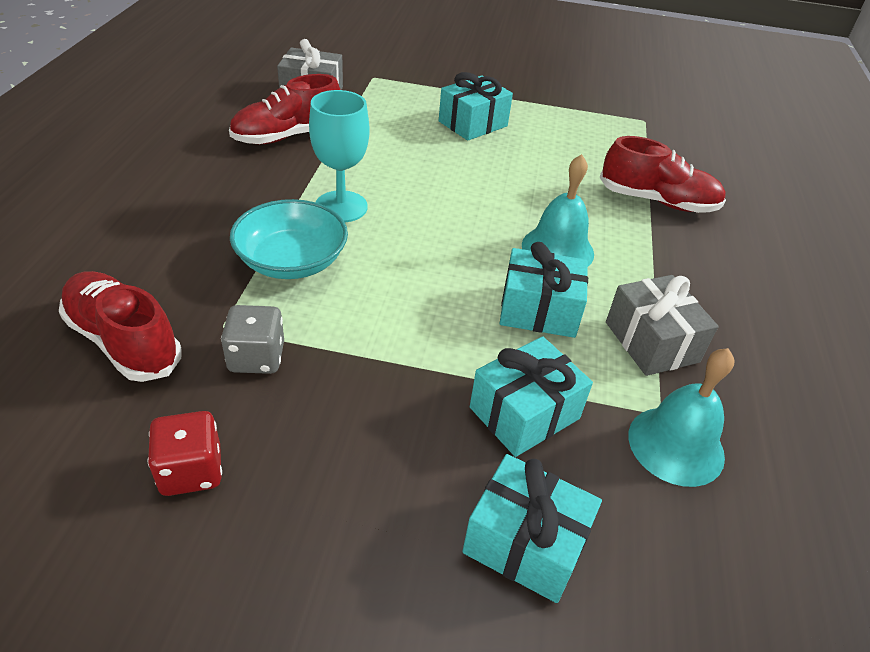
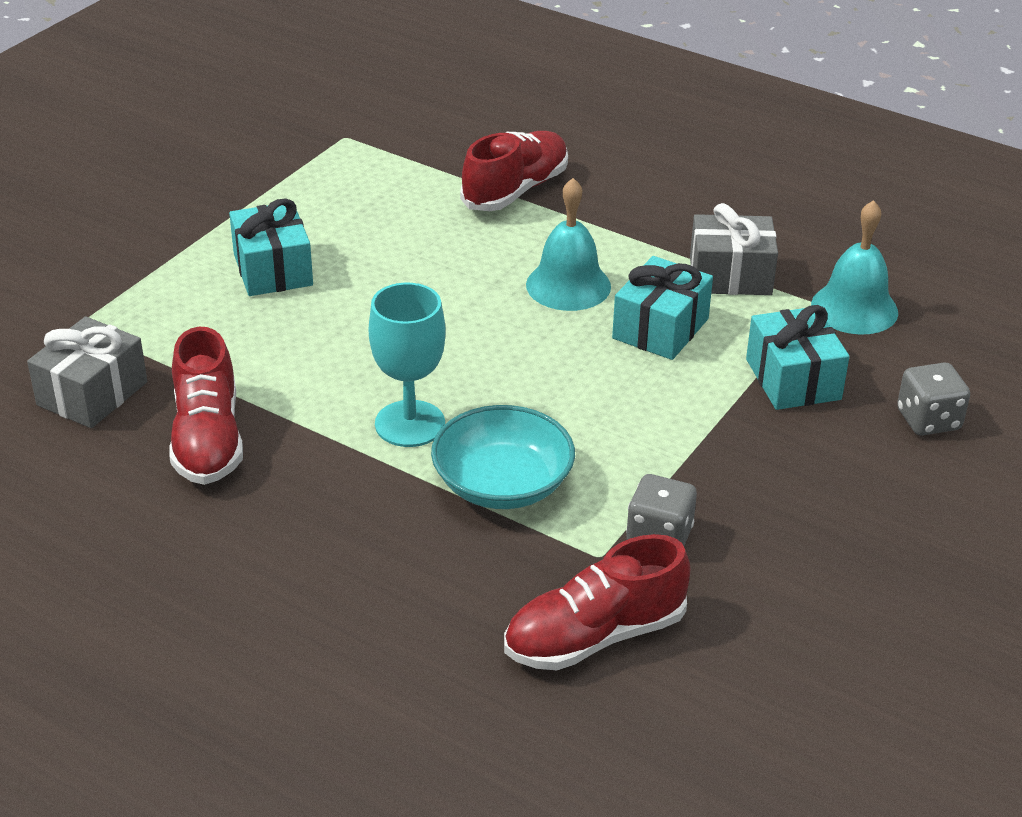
camera: 65 degrees left, 5 degrees down
(191, 471) = (799, 602): red dice -> none
(525, 543) = (928, 420): turquoise gift -> grey dice

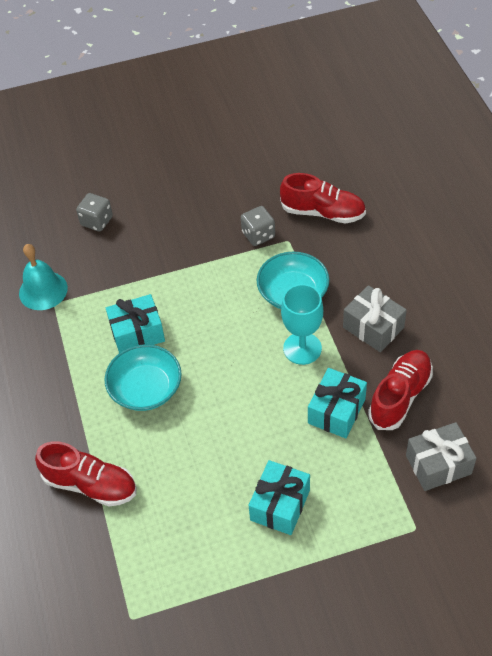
camera: 135 degrees left, 15 degrees up
(515, 190) = (90, 484): red shoe -> red shoe turned 150 degrees counterclockwise
(568, 285) = (146, 389): turquoise bell -> turquoise bowl
(730, 276) = (67, 344): grey gift -> grey gift (373, 327)
(793, 379) = (119, 271): turquoise gift -> turquoise gift (336, 411)

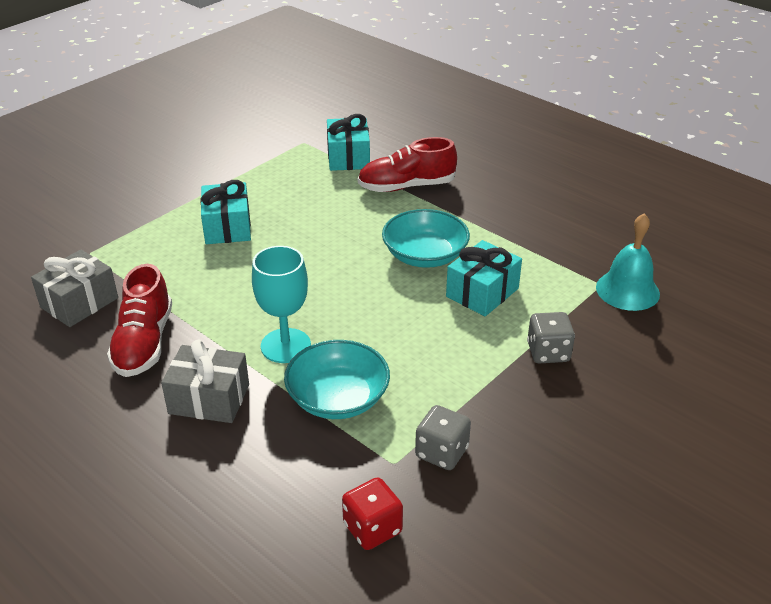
camera: 145 degrees right, 15 degrees down
(97, 221) = (667, 381): grey dice -> grey dice (548, 352)
(323, 212) = (372, 528): red shoe -> red dice
(336, 411) = (211, 306): turquoise gift -> turquoise gift (348, 157)

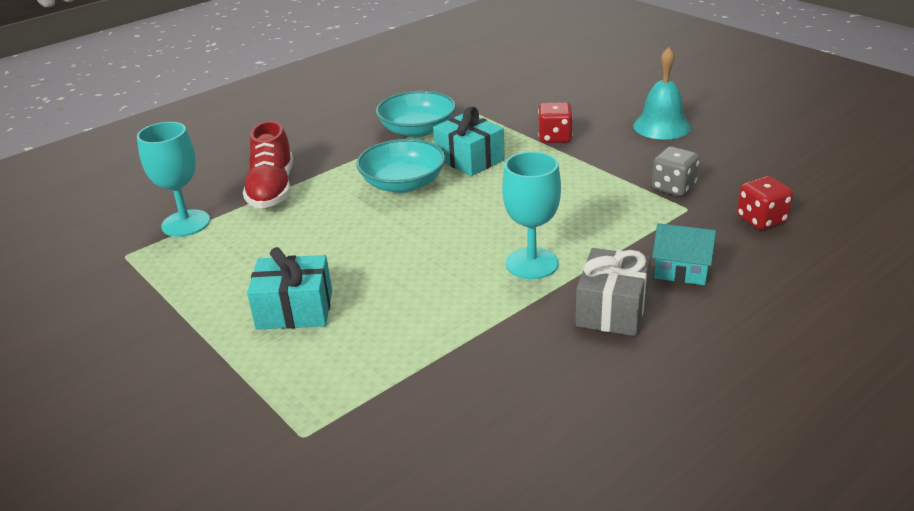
camera: 80 degrees left, 5 degrees down
(79, 302) = (420, 432): grey gift -> none
(144, 343) = (515, 364): red shoe -> none
(268, 450) = (681, 271): none -> turquoise house
(338, 398) = (610, 234): turquoise bowl -> turquoise bowl (417, 130)
(348, 157) = (186, 223): turquoise gift -> turquoise goblet
(548, 352) = (555, 137): grey dice -> red dice
(627, 290) = (482, 101): turquoise bell -> turquoise bell (661, 126)

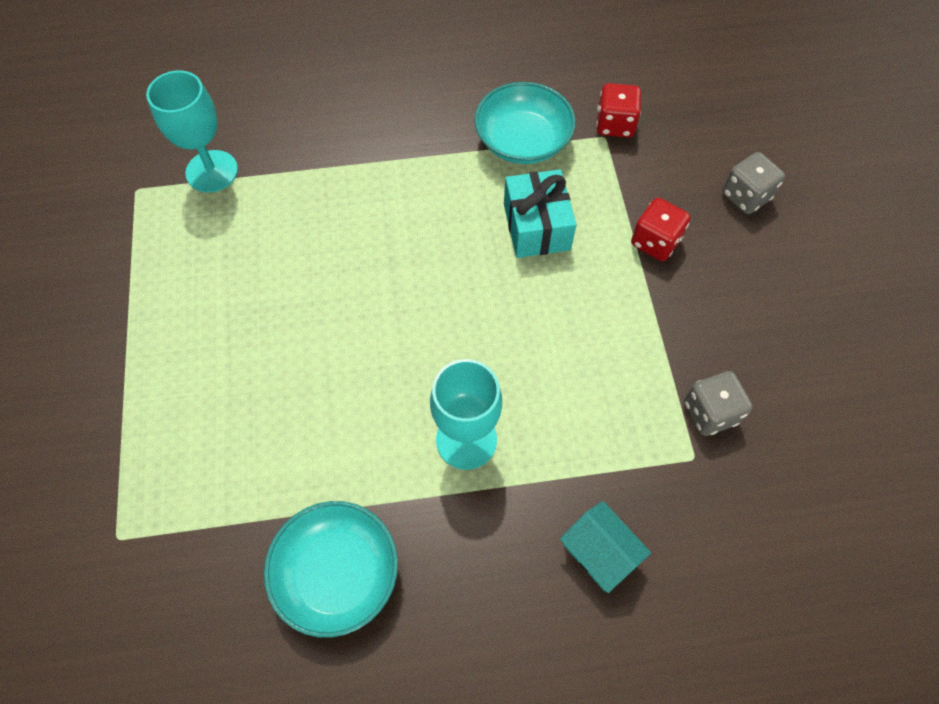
camera: 30 degrees right, 30 degrees up
(272, 189) = (318, 161): red shoe -> none
(295, 310) = (217, 365): turquoise gift -> none
(403, 184) = (441, 229): turquoise bowl -> turquoise bowl (337, 573)
(588, 102) = (746, 196): none -> grey dice
(612, 309) = (485, 562): grey gift -> none
(661, 126) = (793, 293): turquoise bell -> none
(761, 219) = (757, 530): red dice -> red dice (615, 124)

